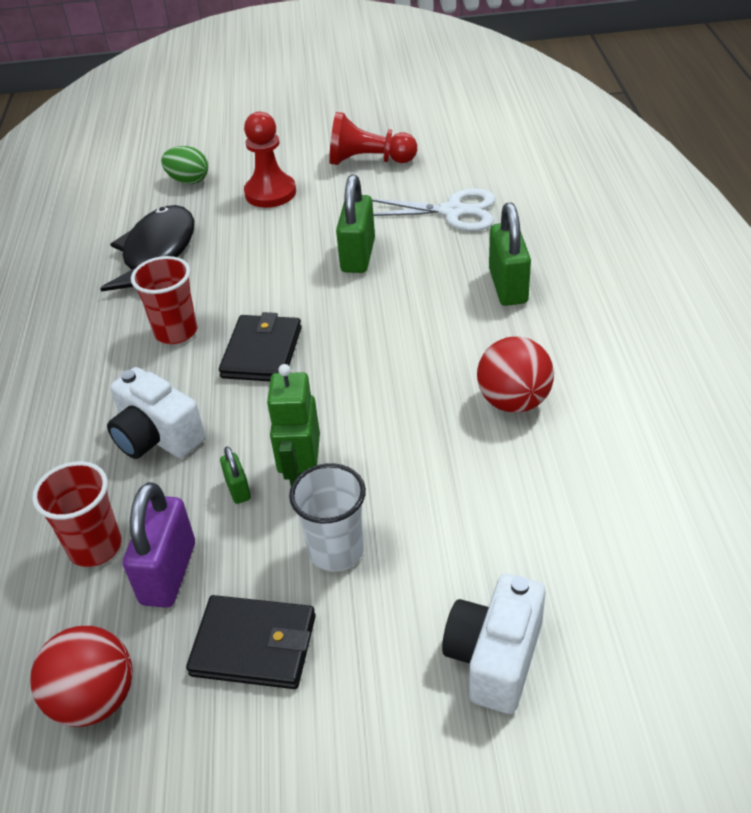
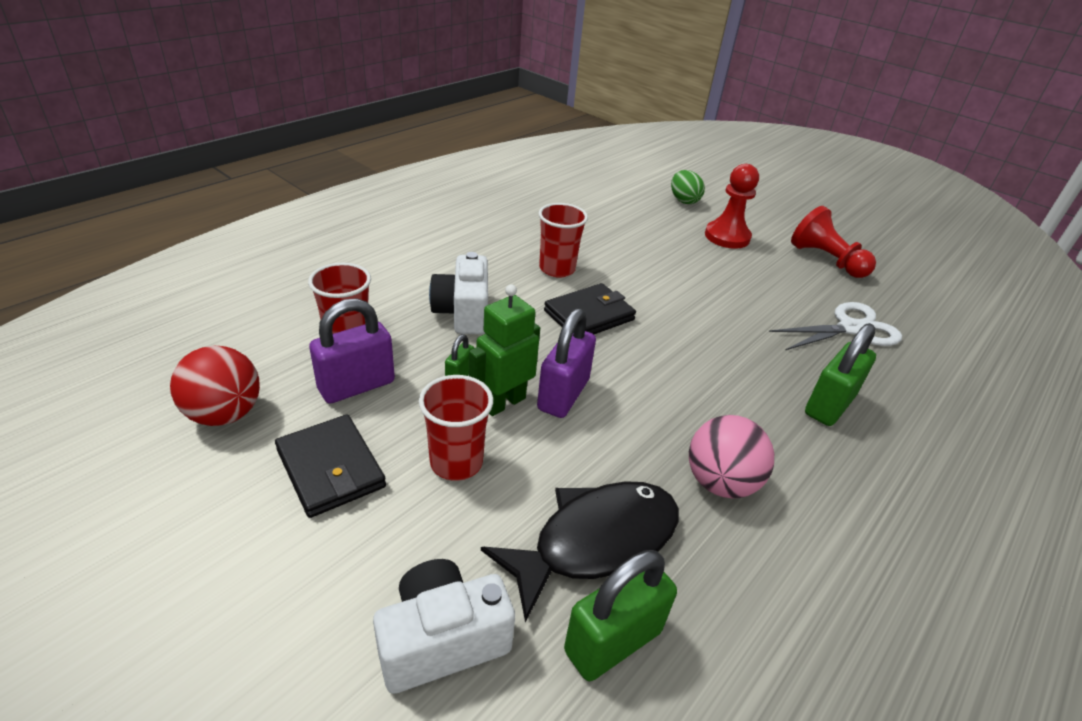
camera: 40 degrees right, 5 degrees down
(157, 253) = (609, 224): black fish -> black fish (595, 542)
(335, 433) = (563, 395): none -> purple padlock
(336, 551) = (456, 462): white cup -> red cup
(358, 256) = (735, 307): green padlock -> green padlock (612, 641)
(452, 211) = (851, 328): white scissors -> white scissors turned 75 degrees counterclockwise
(513, 401) = (720, 483): red ball -> pink ball

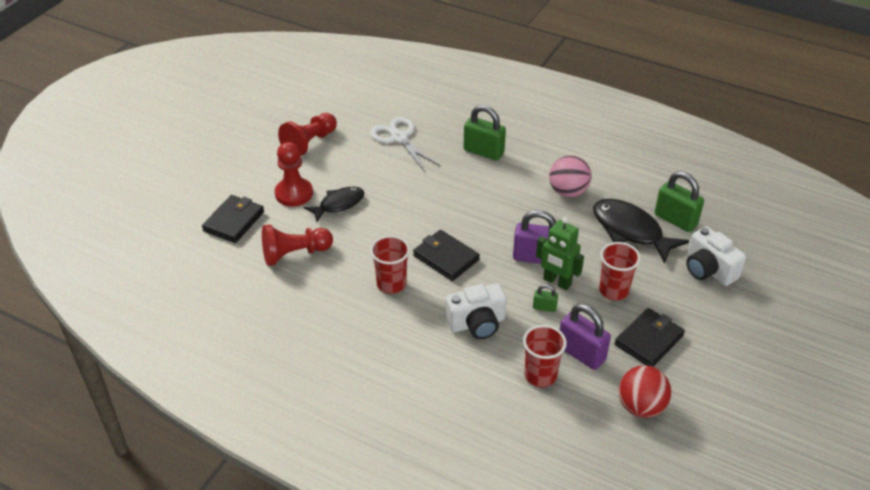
camera: 100 degrees left, 5 degrees up
(625, 223) = (295, 254): none -> red pawn
(683, 200) = (234, 221): green egg -> black wallet
(705, 260) = (338, 204): none -> black fish

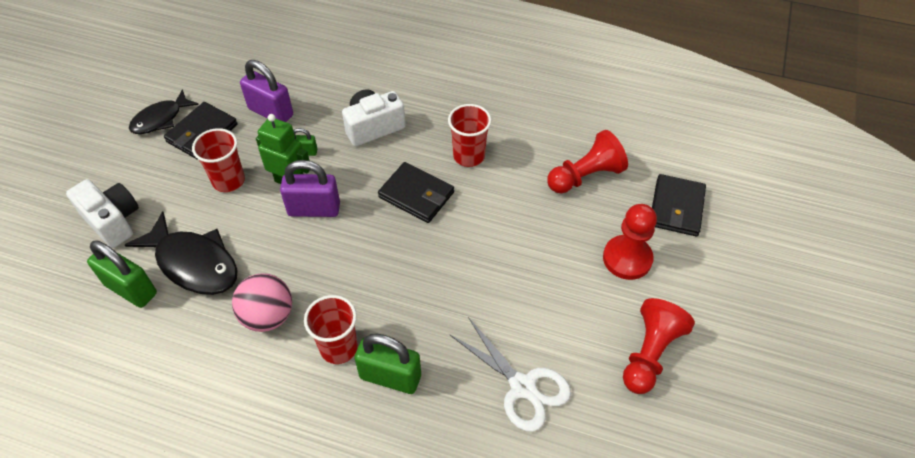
camera: 170 degrees right, 10 degrees up
(338, 204) = (564, 250): black fish -> black fish (160, 119)
(540, 375) = (310, 89): red cup -> red cup (338, 347)
(640, 406) = (223, 75): red ball -> none

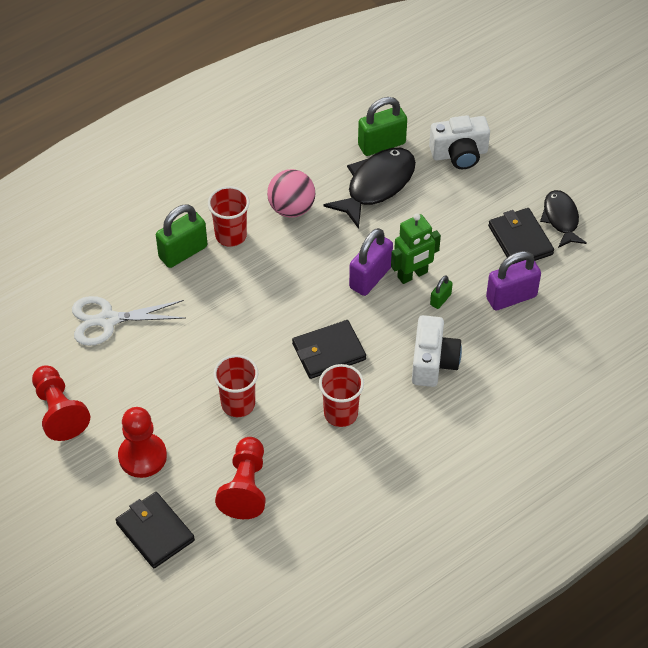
camera: 125 degrees right, 0 degrees up
(194, 263) = (376, 185): black fish -> black fish turned 150 degrees clockwise
(228, 181) = (447, 236): red cup -> red cup (238, 404)

